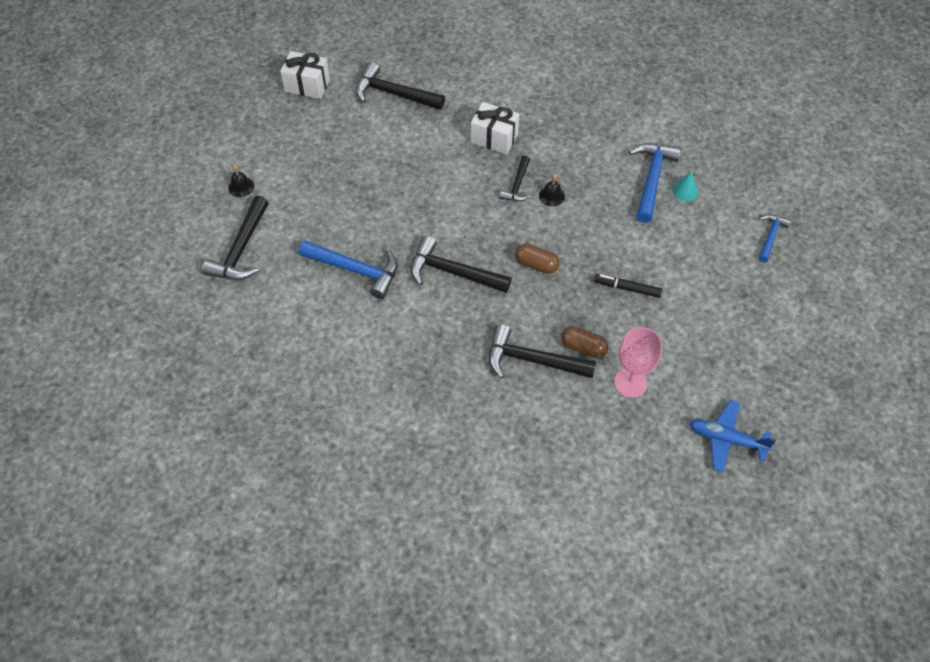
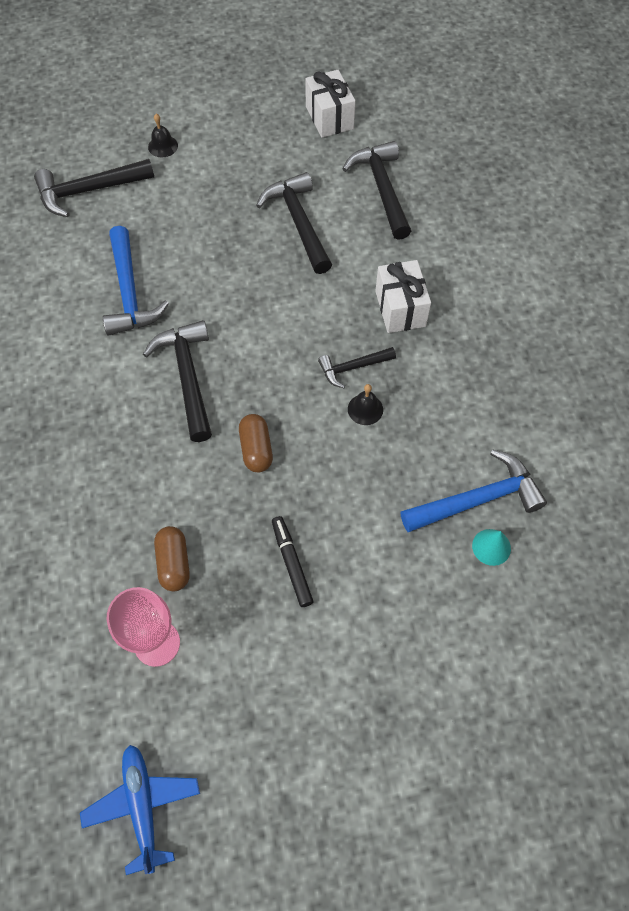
camera: 55 degrees right, 5 degrees up
(532, 360) = (122, 520): black hammer -> black hammer (298, 223)
(770, 236) = (502, 692): blue hammer -> none

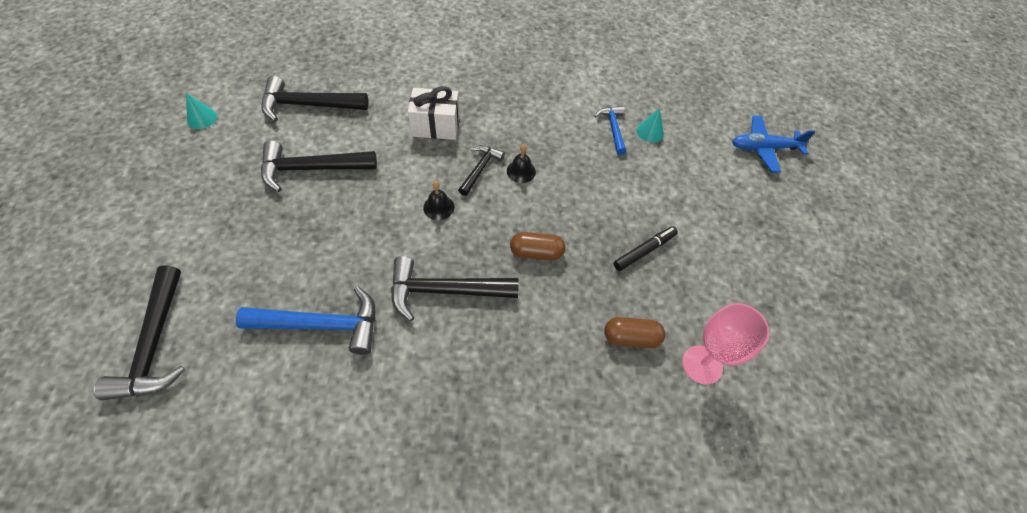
camera: 80 degrees left, 5 degrees down
(143, 806) = (836, 399): blue plane -> blue plane (764, 148)
(163, 146) = (139, 258): black bell -> black bell (438, 207)
(291, 563) = (644, 251): black marker -> black marker turned 150 degrees clockwise
(329, 118) = (202, 118): white gift -> turquoise cone
(353, 368) = (480, 169): black hammer -> black hammer turned 150 degrees counterclockwise
(477, 499) = (613, 129): blue hammer -> blue hammer, size x0.58

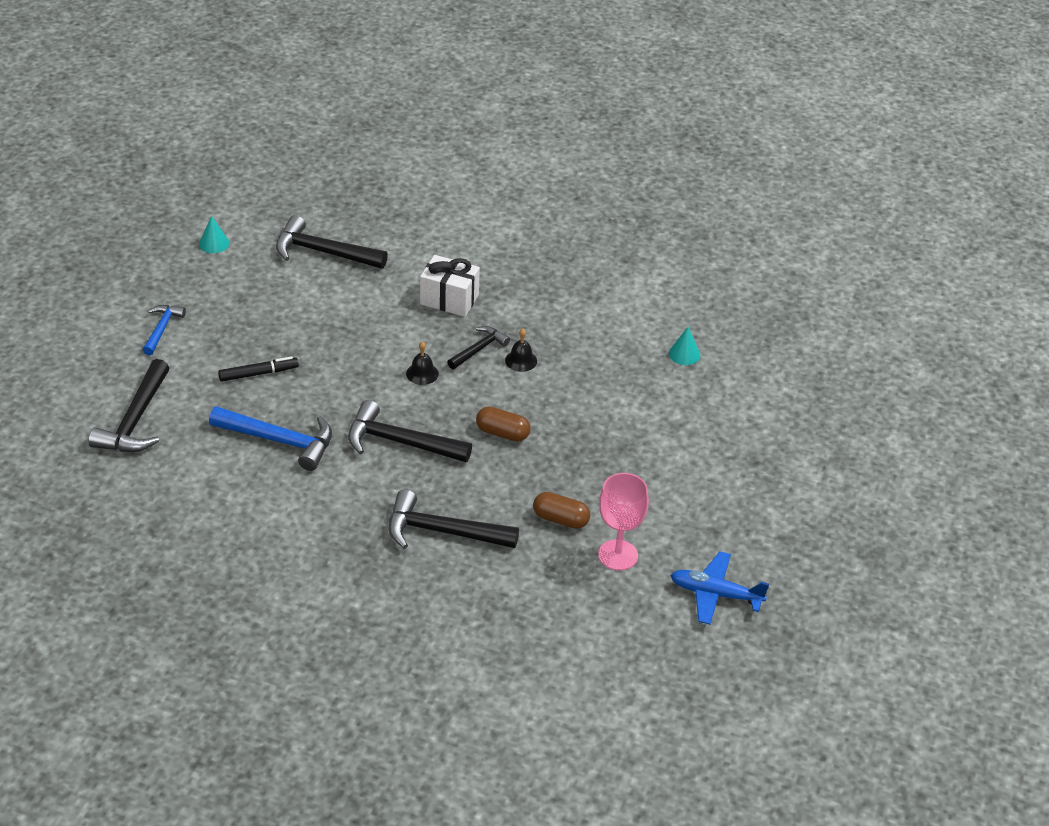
camera: 20 degrees right, 15 degrees down
(312, 169) = (309, 313): black hammer -> black hammer (443, 532)
(613, 129) = (643, 342): blue hammer -> blue hammer (161, 329)
(644, 251) = (613, 457): black marker -> black marker (258, 373)
(764, 148) = (808, 398): blue plane -> blue plane (715, 594)

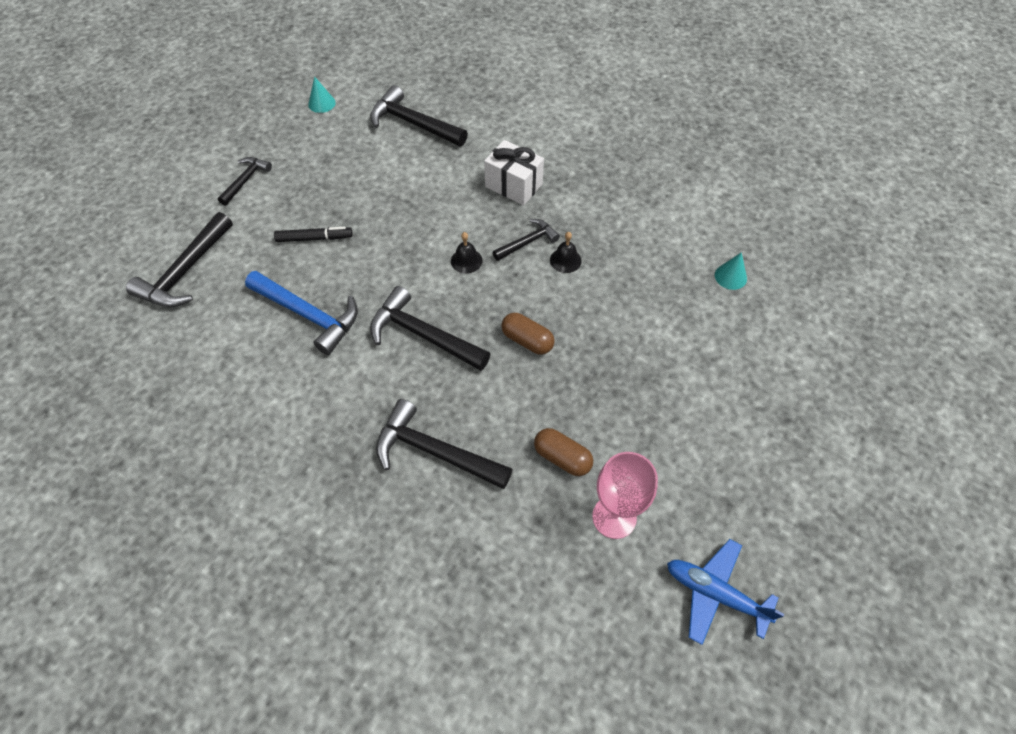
camera: 15 degrees right, 15 degrees up
(161, 329) = (245, 180): blue hammer -> black hammer

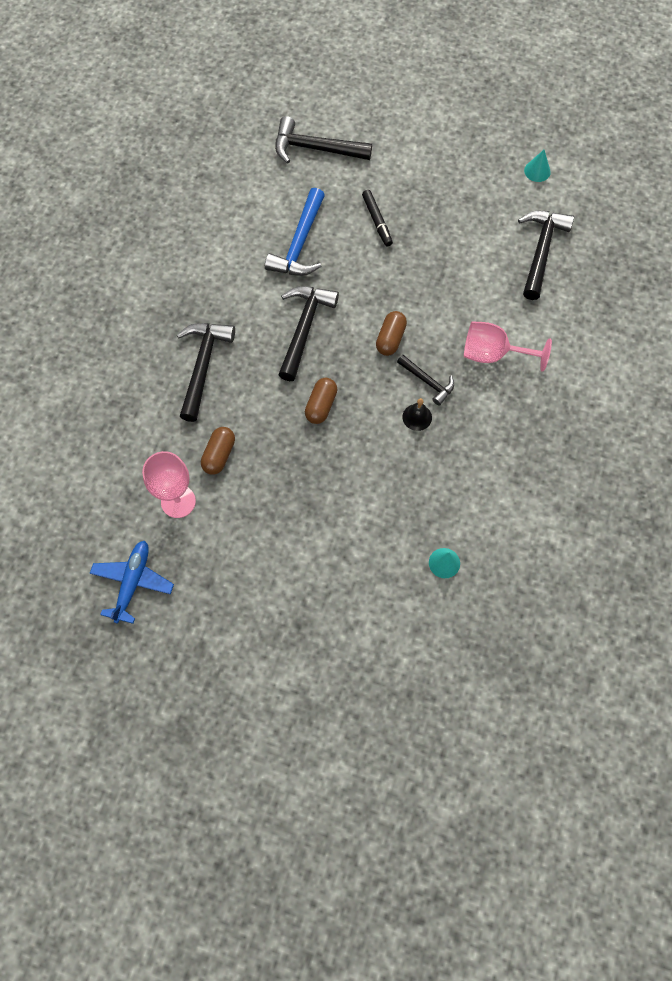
camera: 75 degrees right, 10 degrees up
(245, 180) = (422, 150): black hammer -> none
(466, 260) = (390, 339): black bell -> brown capsule
(513, 185) = (492, 354): white gift -> pink goblet

